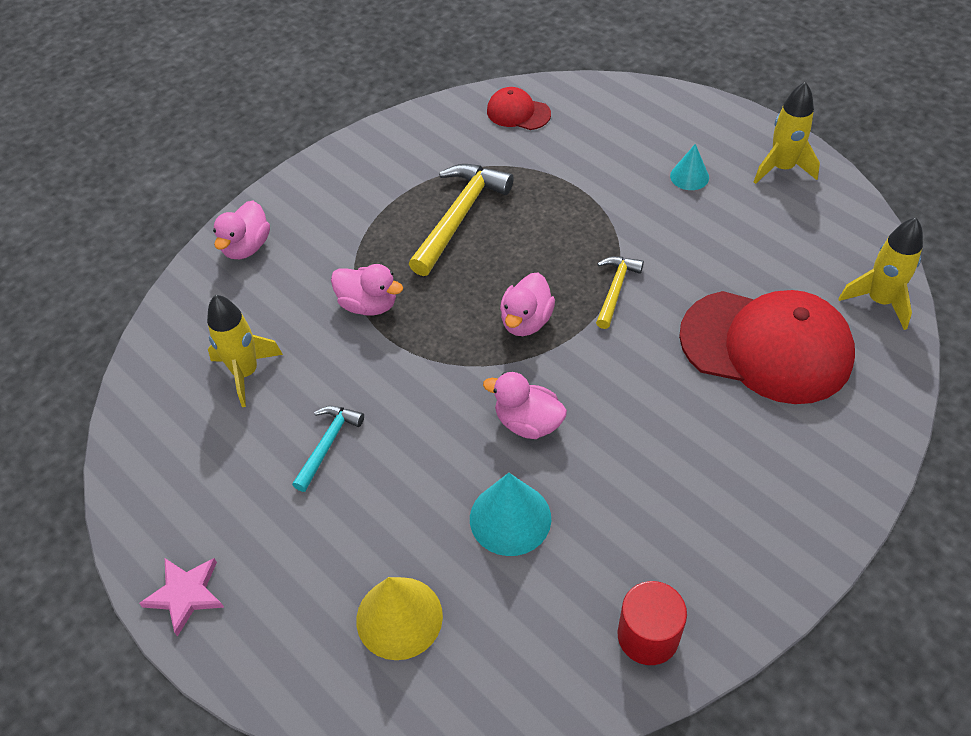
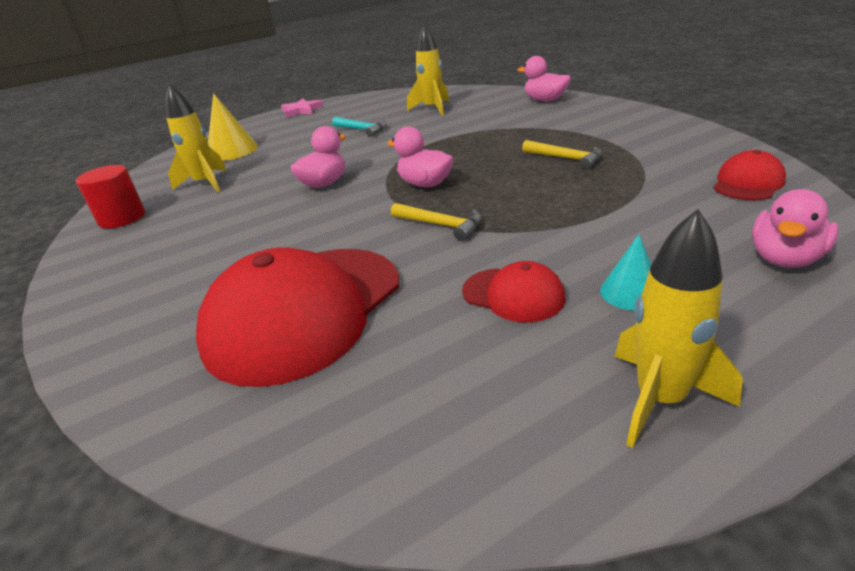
camera: 105 degrees right, 20 degrees down
(368, 305) = (473, 133): pink duck -> pink duck (785, 259)
(459, 217) = (566, 158): yellow hammer -> yellow hammer, size x0.57
(510, 518) = (256, 178): turquoise cone -> none
(709, 231) = (513, 295): none -> red cap
(879, 301) = (301, 447): yellow rocket -> yellow rocket (206, 183)

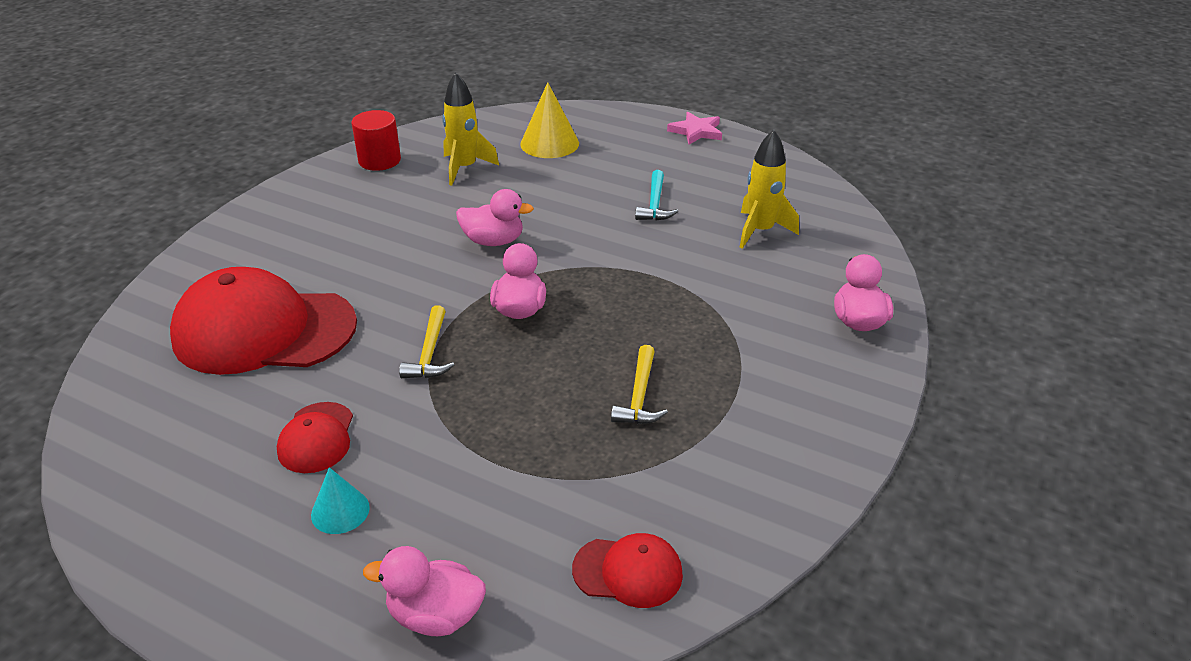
camera: 55 degrees right, 5 degrees up
(660, 399) = (194, 553): yellow rocket -> none

